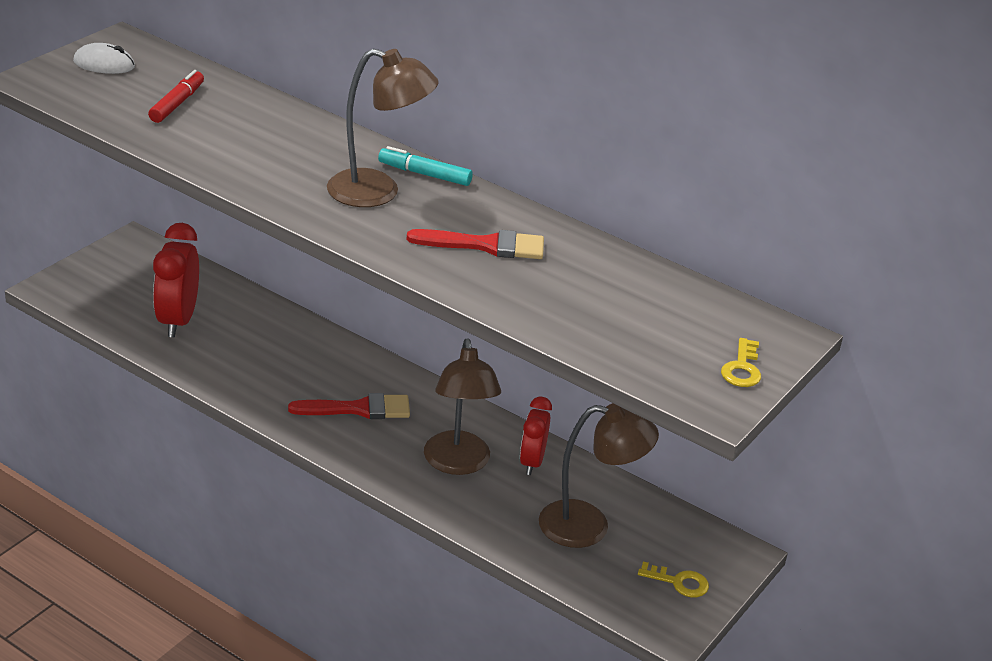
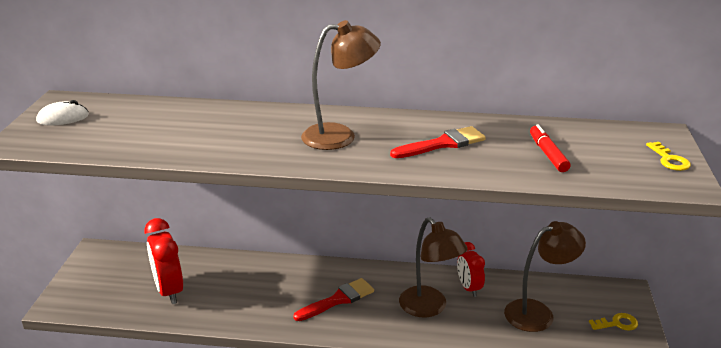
camera: 25 degrees left, 5 degrees down
(177, 104) = (143, 126): red marker -> red marker (548, 154)
(424, 174) = (355, 116): turquoise marker -> none

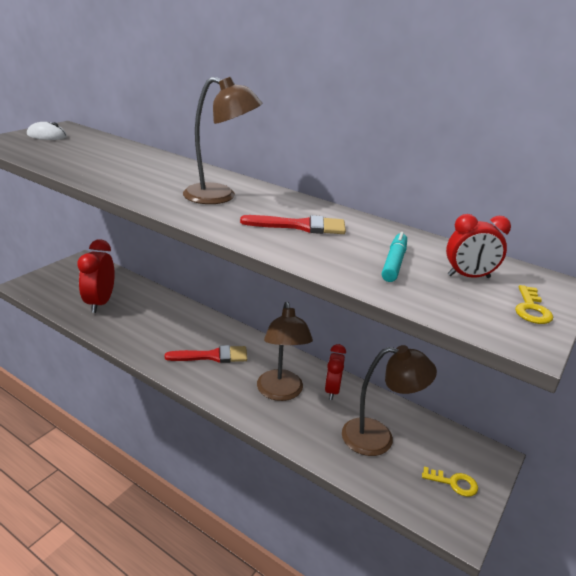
camera: 25 degrees right, 0 degrees up
(548, 154) = (394, 263): red marker -> turquoise marker
(607, 147) = (468, 276): none -> red clock

